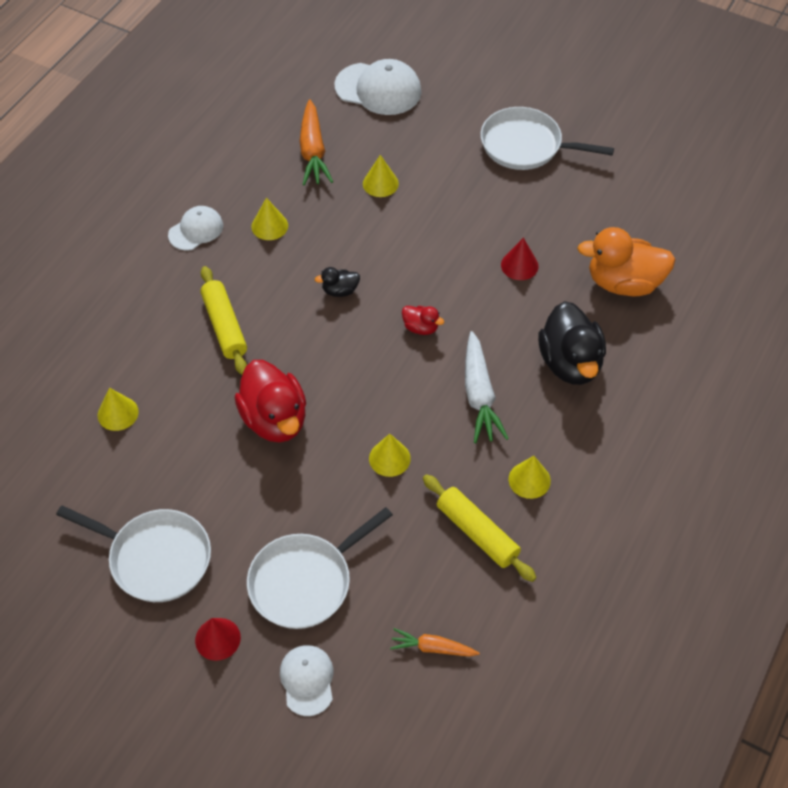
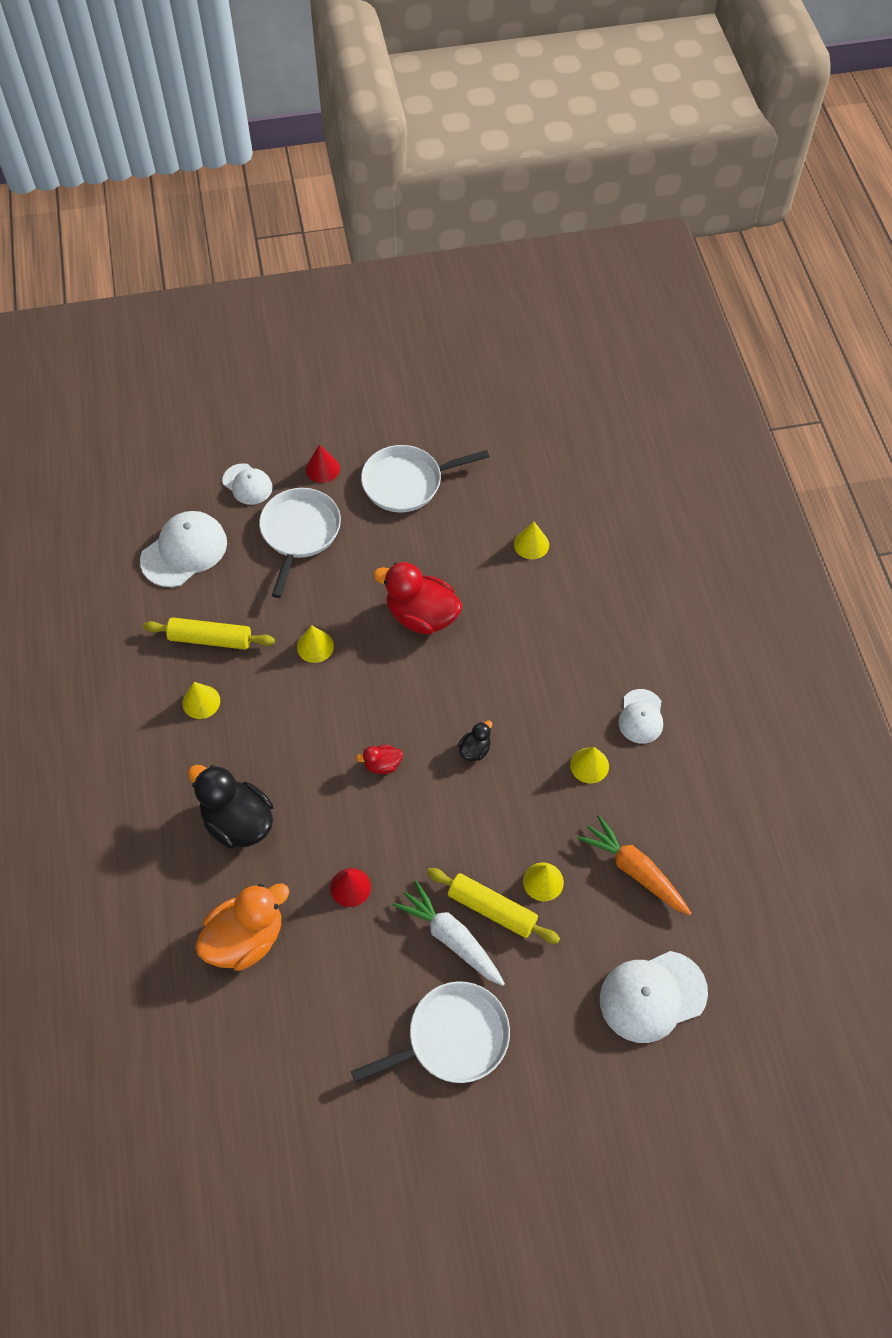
camera: 140 degrees right, 5 degrees up
(225, 326) = (529, 656): yellow rolling pin -> yellow rolling pin (492, 909)
(433, 648) = (184, 551): orange carrot -> white cap
(479, 395) = (289, 741): white carrot -> white carrot (451, 938)

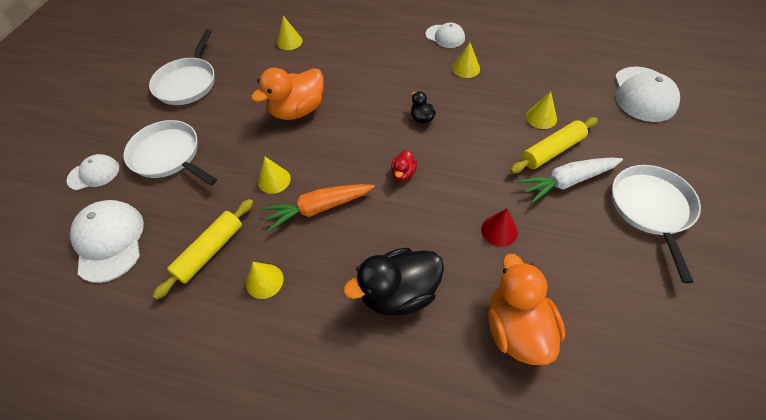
camera: 60 degrees left, 5 degrees down
(322, 469) = (129, 123): red cone -> none
(421, 615) = (298, 110): red duck -> orange duck
(634, 870) = (551, 73): orange carrot -> orange carrot (319, 208)

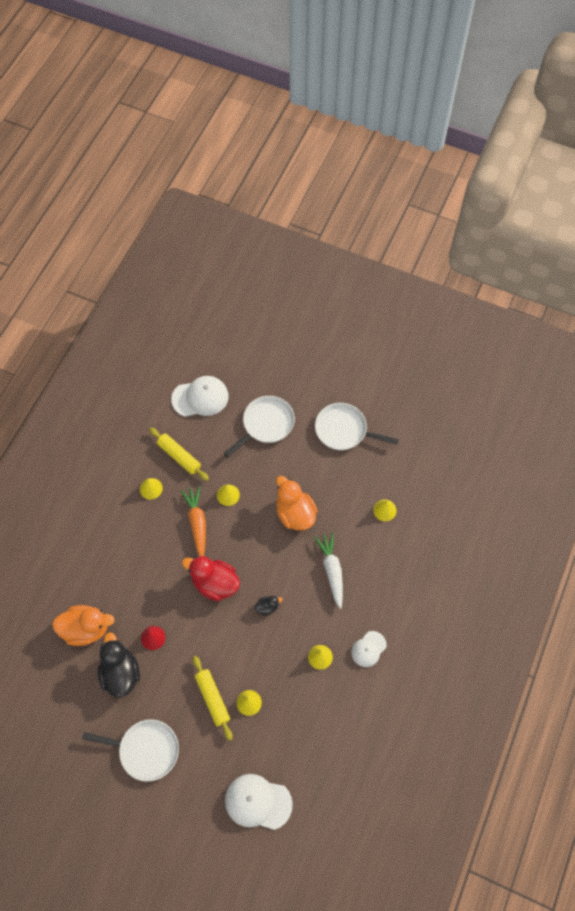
camera: 95 degrees right, 10 degrees up
(94, 174) = (259, 378): white cap -> none
(399, 293) = (124, 565): black duck -> black duck (120, 673)
(403, 173) = (215, 583): red duck -> red duck, size x2.13
(567, 182) = (182, 699): white carrot -> white carrot (332, 570)

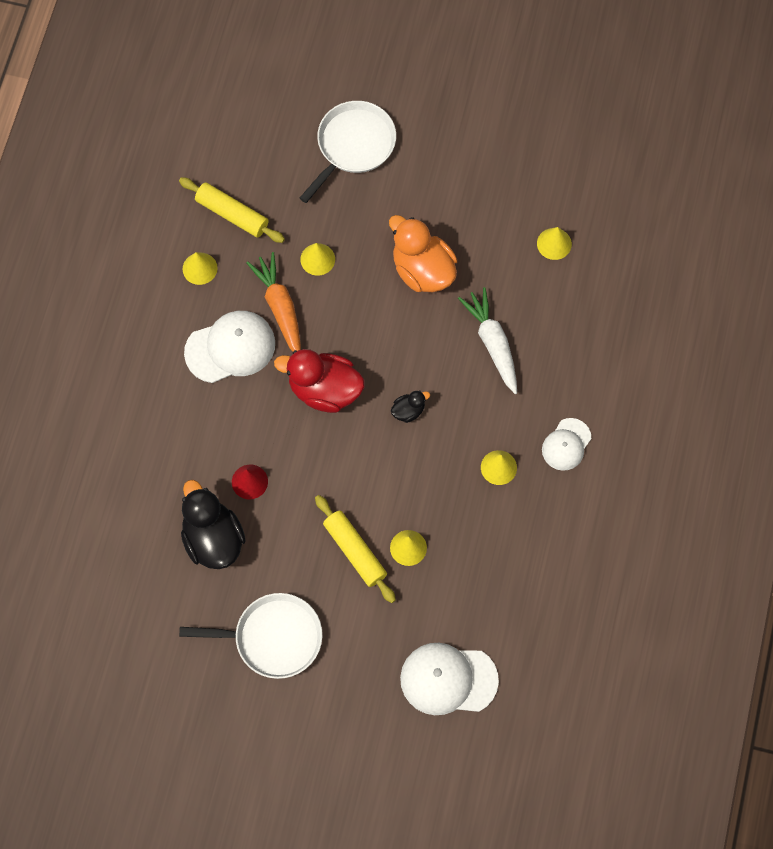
camera: 10 degrees left, 5 degrees up
(86, 629) = (148, 486): orange duck -> none
(200, 398) = (245, 121): white cap -> white cap (230, 348)
(343, 430) = (471, 136): white pan -> none

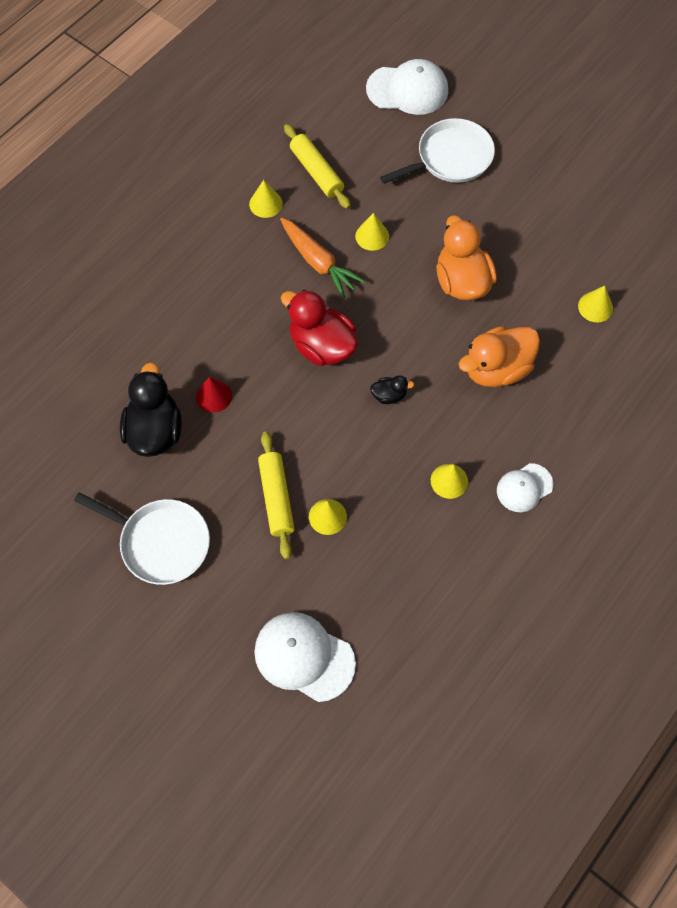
camera: 25 degrees right, 5 degrees down
(230, 348) = (257, 277): white cap -> white cap (407, 90)
(280, 307) = (318, 262): orange carrot -> orange carrot turned 135 degrees clockwise
(492, 343) = (496, 369): white carrot -> orange duck

